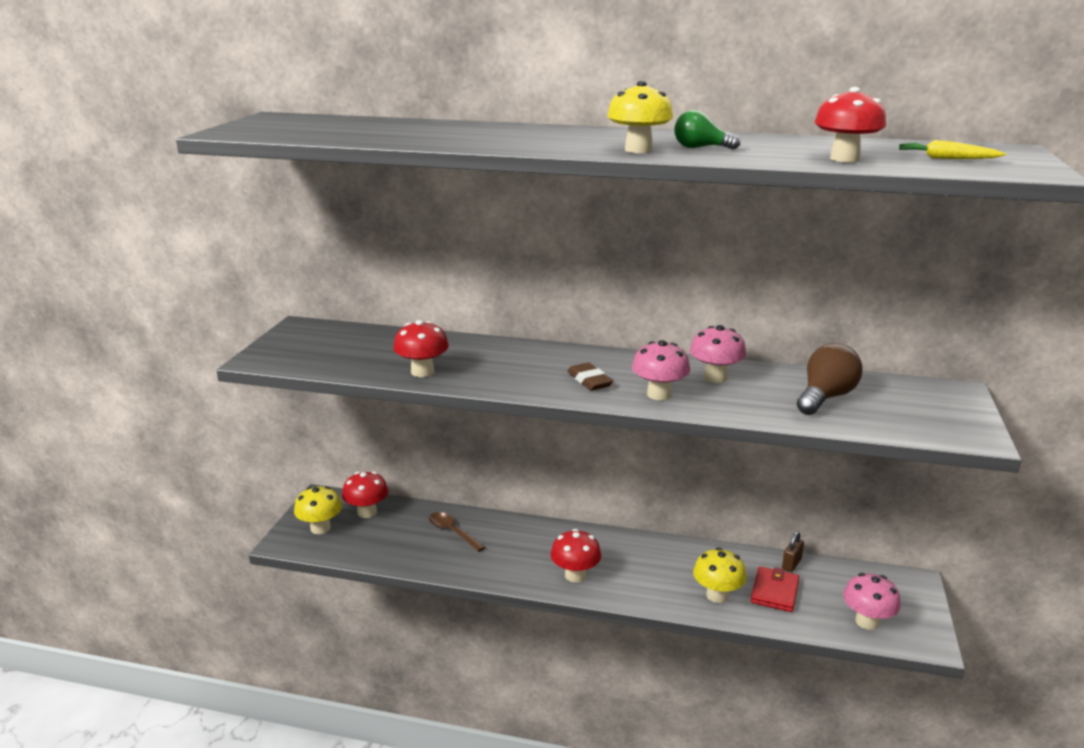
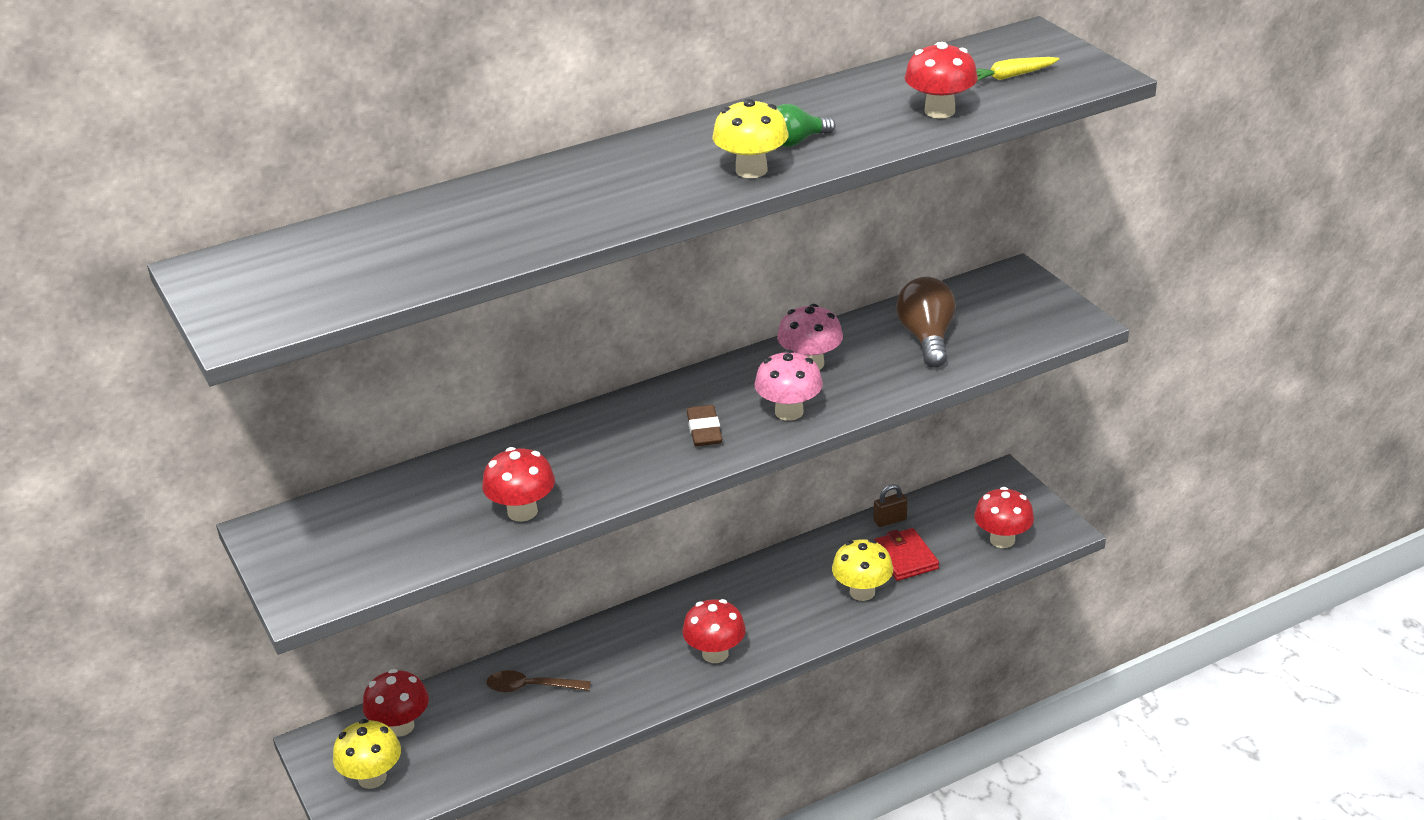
camera: 40 degrees left, 10 degrees up
(589, 381) = (704, 430): brown eraser -> brown eraser turned 60 degrees clockwise
(791, 564) = (890, 520): brown padlock -> brown padlock turned 75 degrees clockwise
(867, 621) = (1002, 540): pink mushroom -> red mushroom

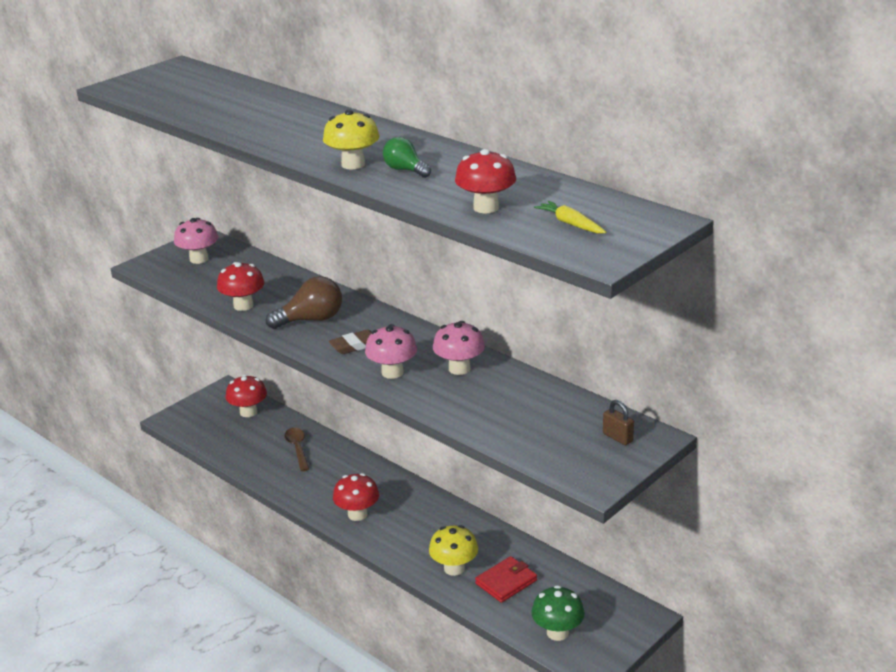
camera: 70 degrees right, 5 degrees down
(333, 541) = (199, 259): none -> pink mushroom
(372, 778) = (204, 415): yellow mushroom -> none
(890, 520) = (549, 564): brown padlock -> brown padlock (617, 437)
(927, 338) = (524, 412): brown light bulb -> brown light bulb (311, 320)
(1002, 540) = (557, 632): red mushroom -> green mushroom

